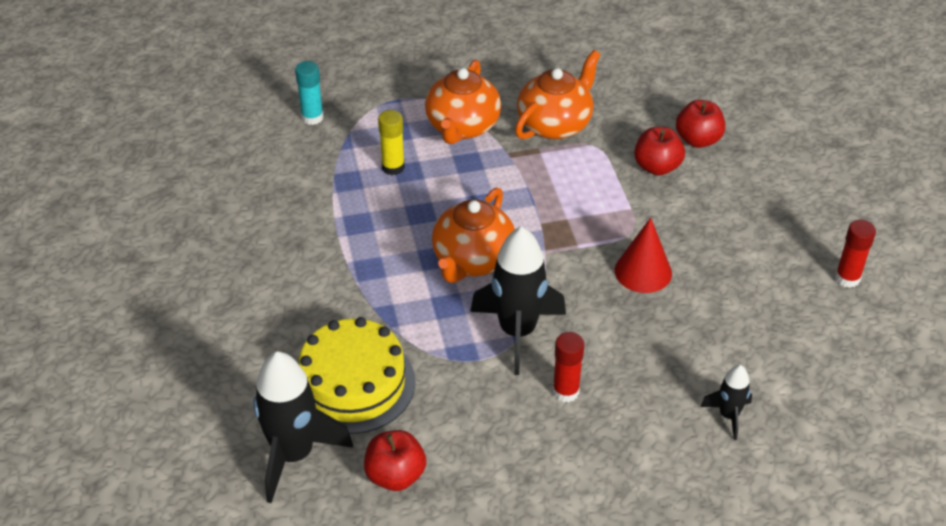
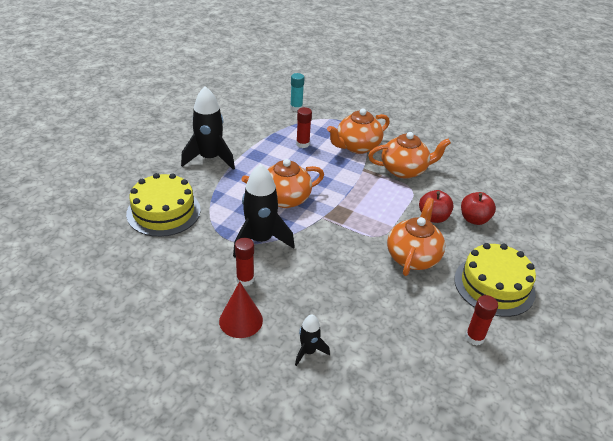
camera: 40 degrees right, 5 degrees down
(294, 454) = (102, 220): black rocket -> black rocket (210, 158)
(393, 167) = (302, 144): yellow glue stick -> red glue stick
(395, 475) = (125, 258): red apple -> none
(643, 271) = (359, 256): red cone -> red cone (241, 320)
(694, 231) = (413, 257): none -> orange teapot
(801, 207) = (494, 285): none -> yellow cake

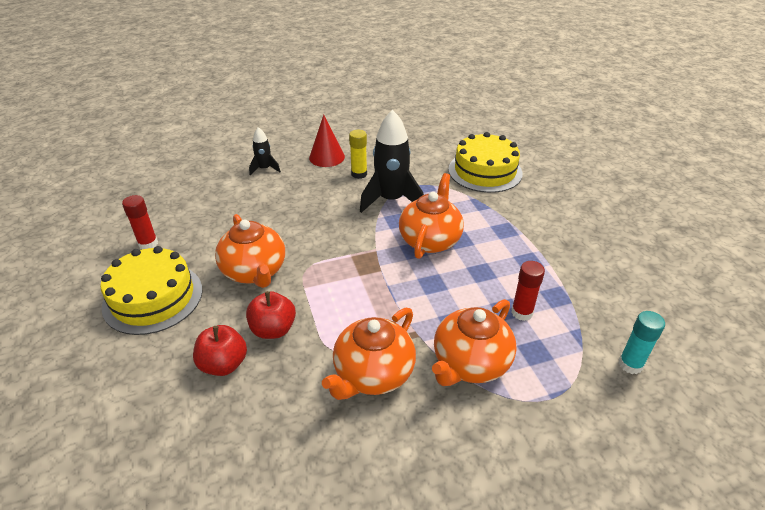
camera: 135 degrees right, 0 degrees up
(210, 158) = (550, 227): black rocket -> none
(245, 280) = (359, 174): red glue stick -> yellow glue stick
(357, 146) = (470, 363): orange teapot -> orange teapot turned 150 degrees counterclockwise

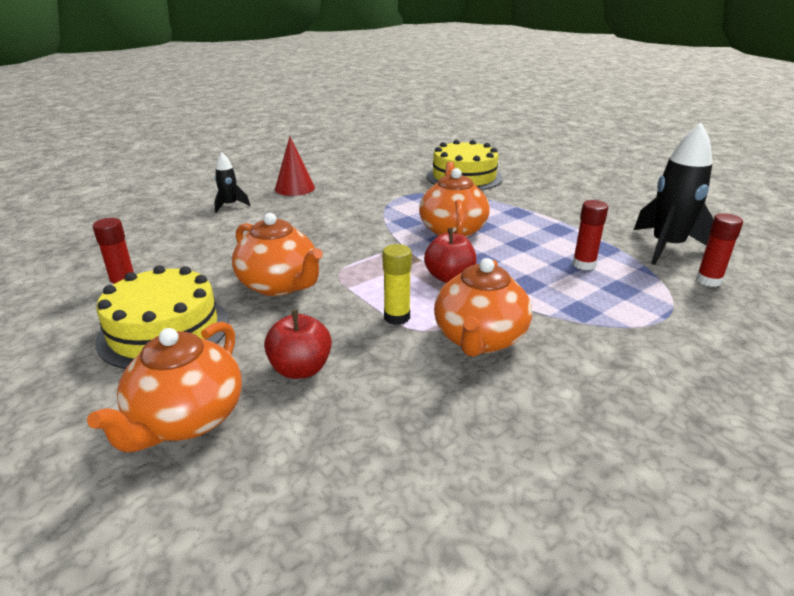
camera: 20 degrees left, 10 degrees down
(273, 329) = (338, 327): red apple -> red apple (449, 277)
(359, 174) = (339, 195): yellow glue stick -> yellow glue stick (397, 317)
(391, 200) = (389, 208): black rocket -> black rocket (666, 247)
(470, 363) = (569, 310): orange teapot -> orange teapot (186, 420)
(630, 364) = (708, 280): turquoise glue stick -> red glue stick

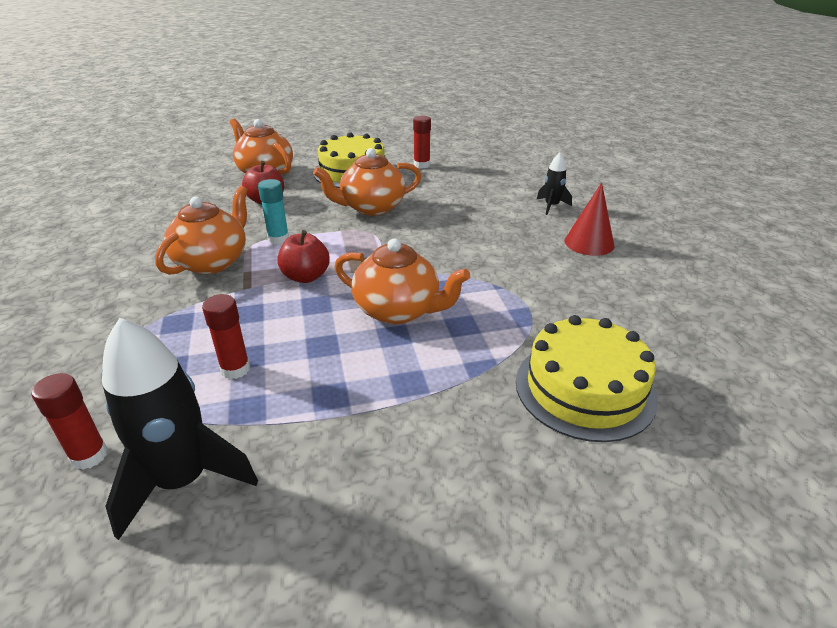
camera: 115 degrees right, 5 degrees up
(397, 317) = (278, 239): yellow glue stick -> turquoise glue stick
(479, 339) = (213, 261): orange teapot -> orange teapot turned 75 degrees clockwise

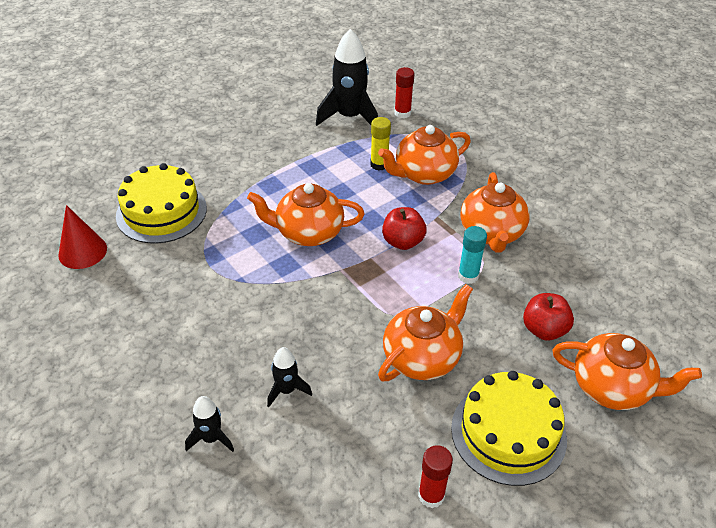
camera: 155 degrees right, 10 degrees up
(196, 338) = (423, 174): none -> orange teapot
(235, 369) = (379, 164): red glue stick -> yellow glue stick
(486, 214) = (286, 390): none -> black rocket
(589, 243) = (160, 372): red cone -> red cone (82, 251)

